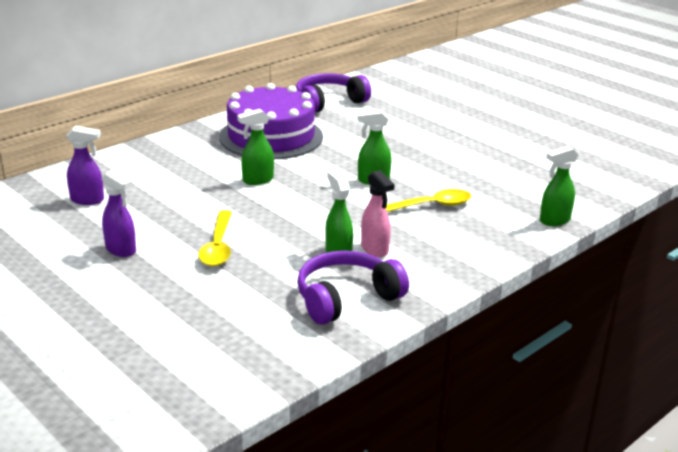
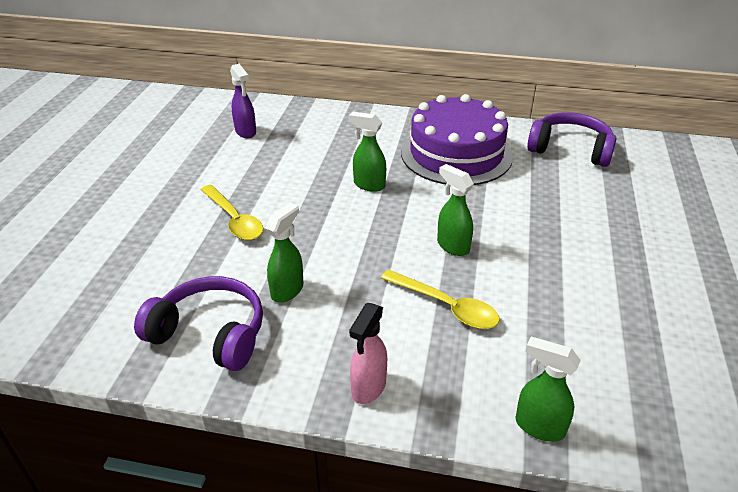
camera: 55 degrees right, 10 degrees up
(121, 250) = (187, 181): purple spray bottle -> none
(218, 247) = (234, 220): yellow spoon -> yellow spoon turned 90 degrees counterclockwise
(375, 249) = (318, 310): pink spray bottle -> pink spray bottle (368, 388)

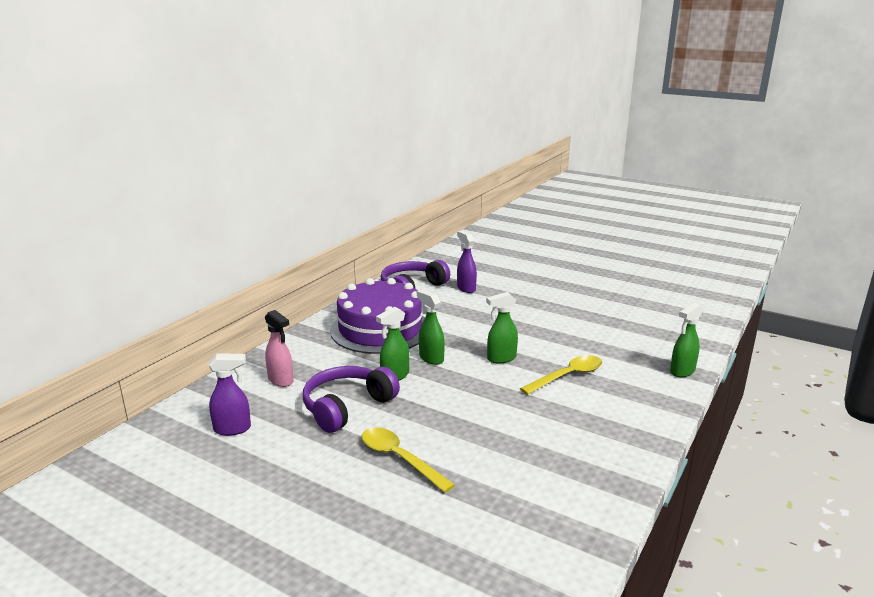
camera: 70 degrees left, 15 degrees down
(210, 333) = (562, 493): purple headphones -> purple headphones (347, 407)
(234, 220) = (399, 458): yellow spoon -> yellow spoon turned 120 degrees counterclockwise
(287, 290) = (520, 442): green spray bottle -> green spray bottle (431, 358)
(368, 388) = (641, 424): pink spray bottle -> pink spray bottle (281, 380)
(610, 185) = (466, 288): none -> purple spray bottle

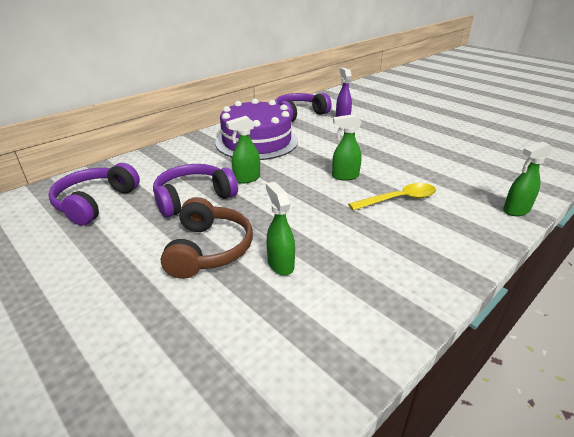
camera: 15 degrees right, 10 degrees up
(233, 429) = (95, 202): purple spray bottle -> purple headphones
(281, 380) = (156, 170): pink spray bottle -> none
(399, 458) = (209, 249): yellow spoon -> brown headphones
(431, 358) = (284, 168): green spray bottle -> green spray bottle (280, 264)

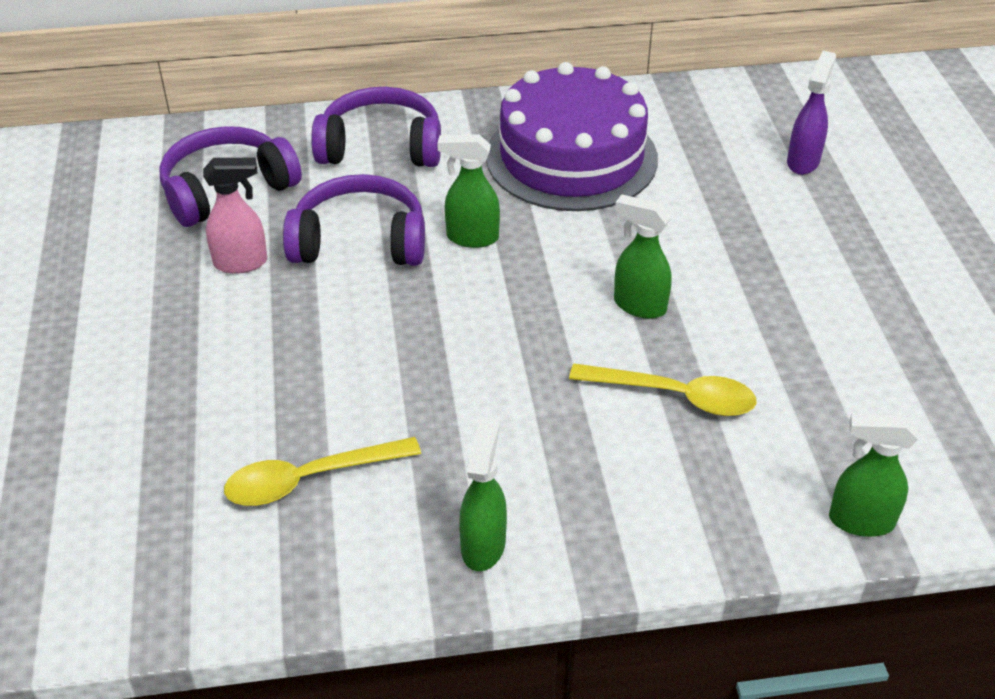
camera: 35 degrees right, 10 degrees up
(136, 229) = (241, 263): none -> pink spray bottle
(209, 249) = (303, 344): brown headphones -> none
(280, 264) = (369, 415): green spray bottle -> green spray bottle (483, 545)
(283, 309) = (309, 479): none -> yellow spoon
(299, 114) = (726, 115): purple headphones -> purple headphones (381, 147)

